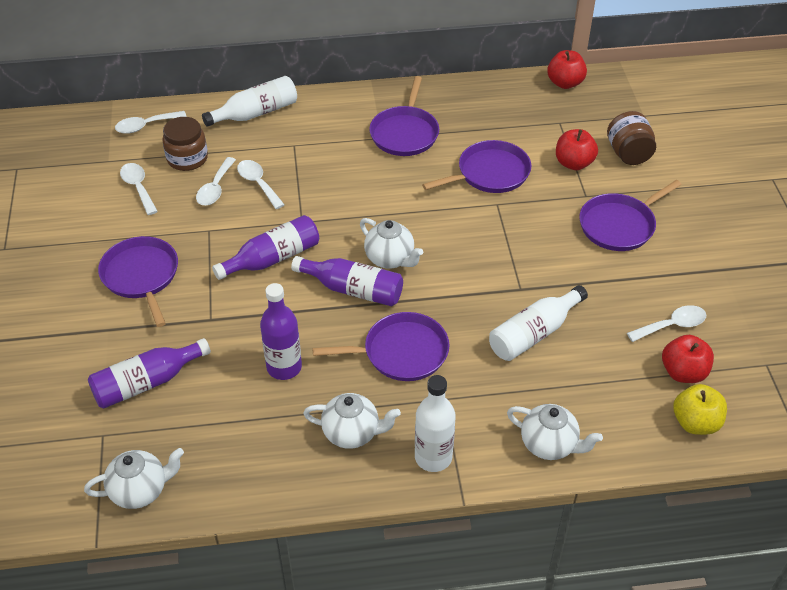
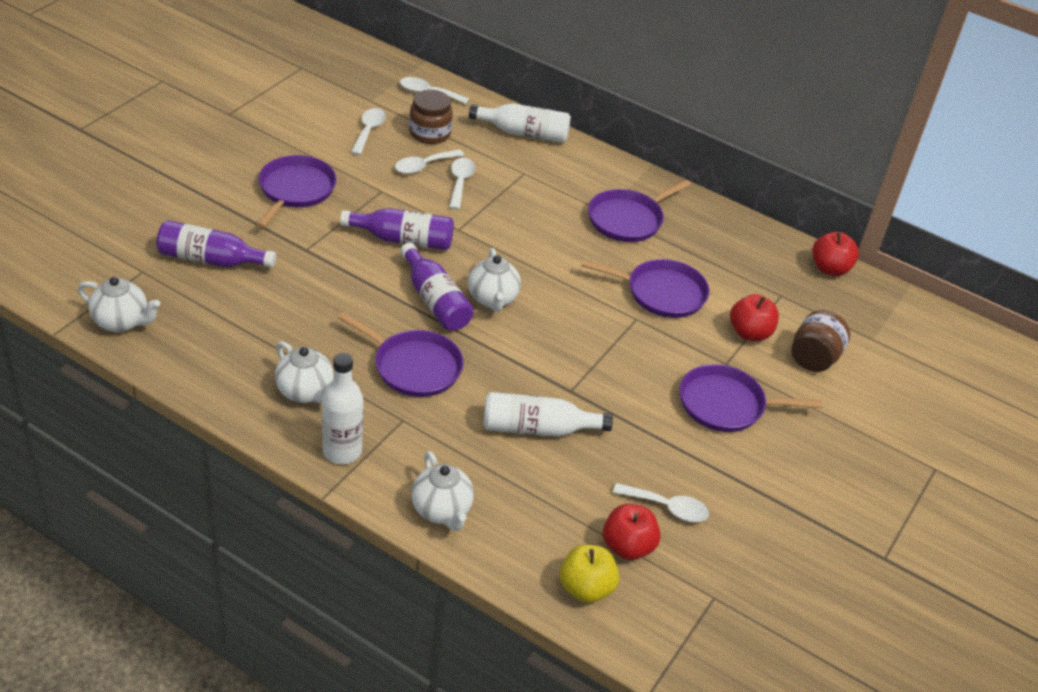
camera: 35 degrees right, 5 degrees down
(284, 367) = (315, 316): purple bottle -> none

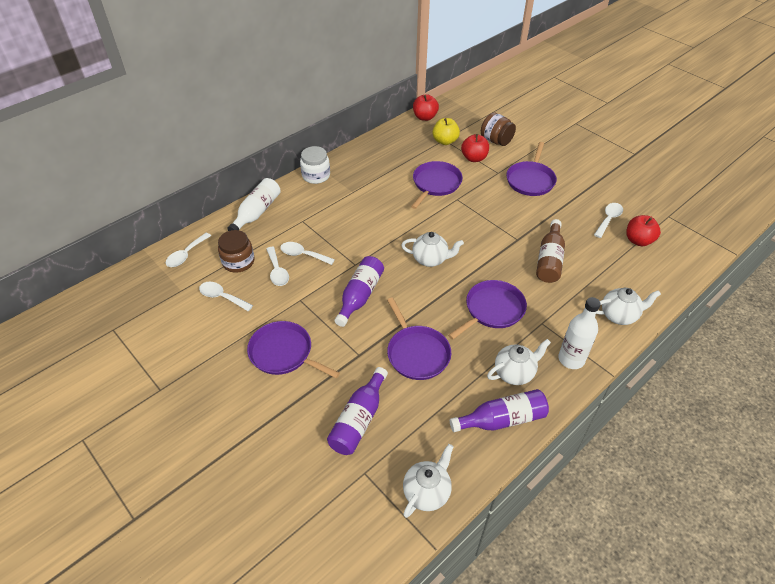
camera: 70 degrees left, 5 degrees up
(435, 300) = (428, 288): purple bottle -> purple bottle (502, 419)
(537, 428) = (549, 260): white bottle -> brown bottle
(586, 588) = (670, 263): yellow apple -> yellow apple (445, 141)
(622, 172) = (316, 176): none -> white jar
(628, 219) = (364, 183): purple pan -> purple pan (416, 353)

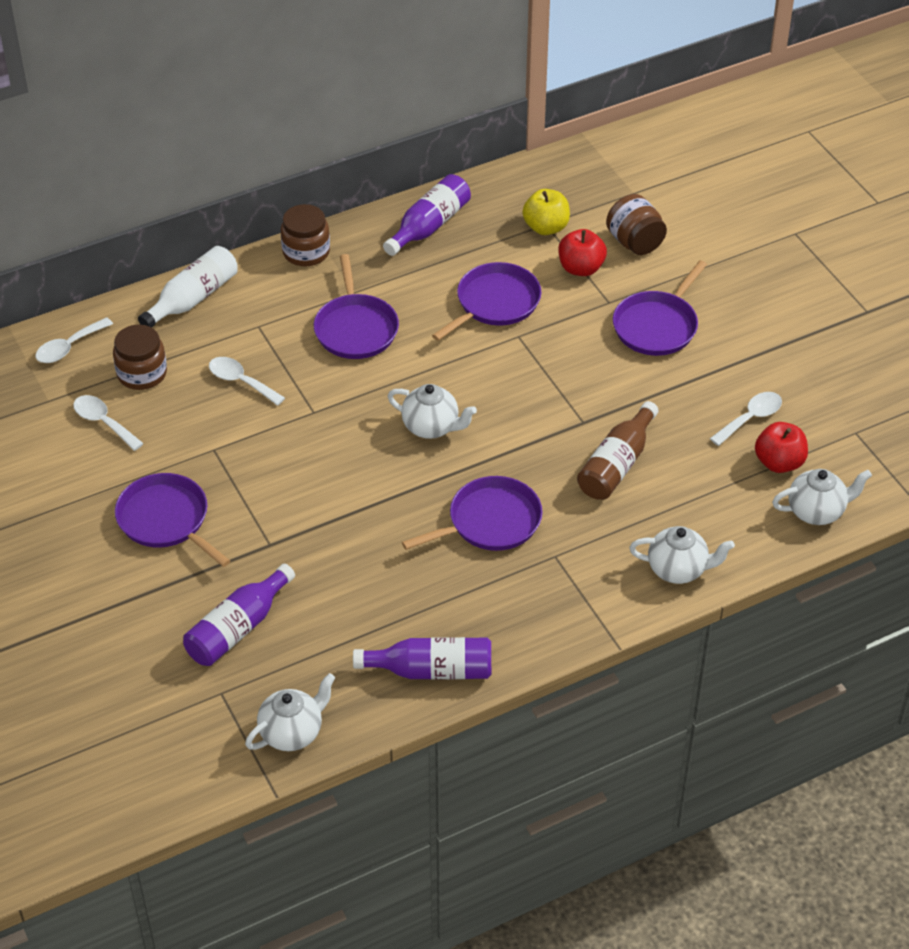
camera: 15 degrees right, 0 degrees up
(277, 271) = (194, 400): white spoon -> none
(316, 176) = (306, 252): white jar -> brown jar
(360, 296) = (303, 461): purple bottle -> purple bottle (429, 226)
(416, 353) = (352, 559): purple pan -> purple pan (355, 328)
(425, 117) = (531, 174): red apple -> none
(514, 373) = (479, 615): white teapot -> white teapot (817, 511)
(571, 359) = (571, 614): white bottle -> none

